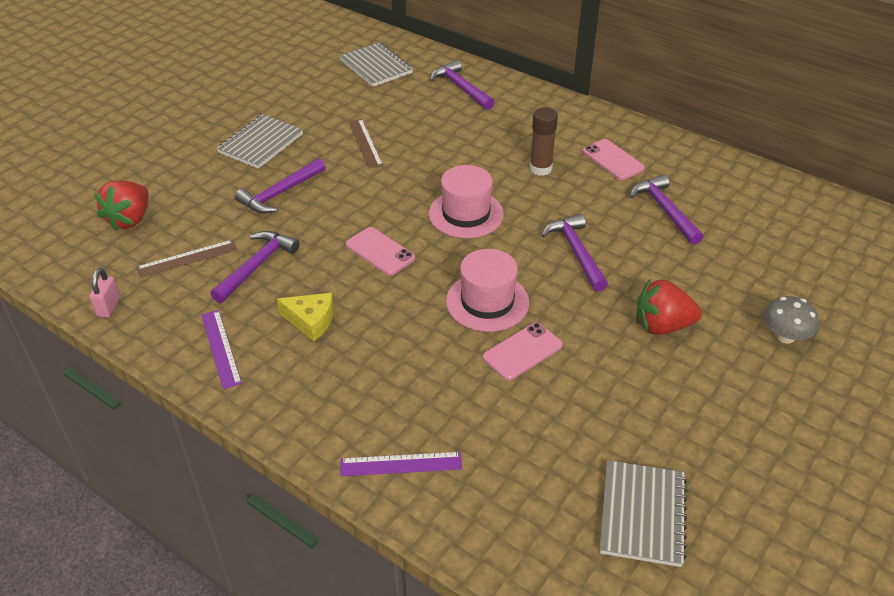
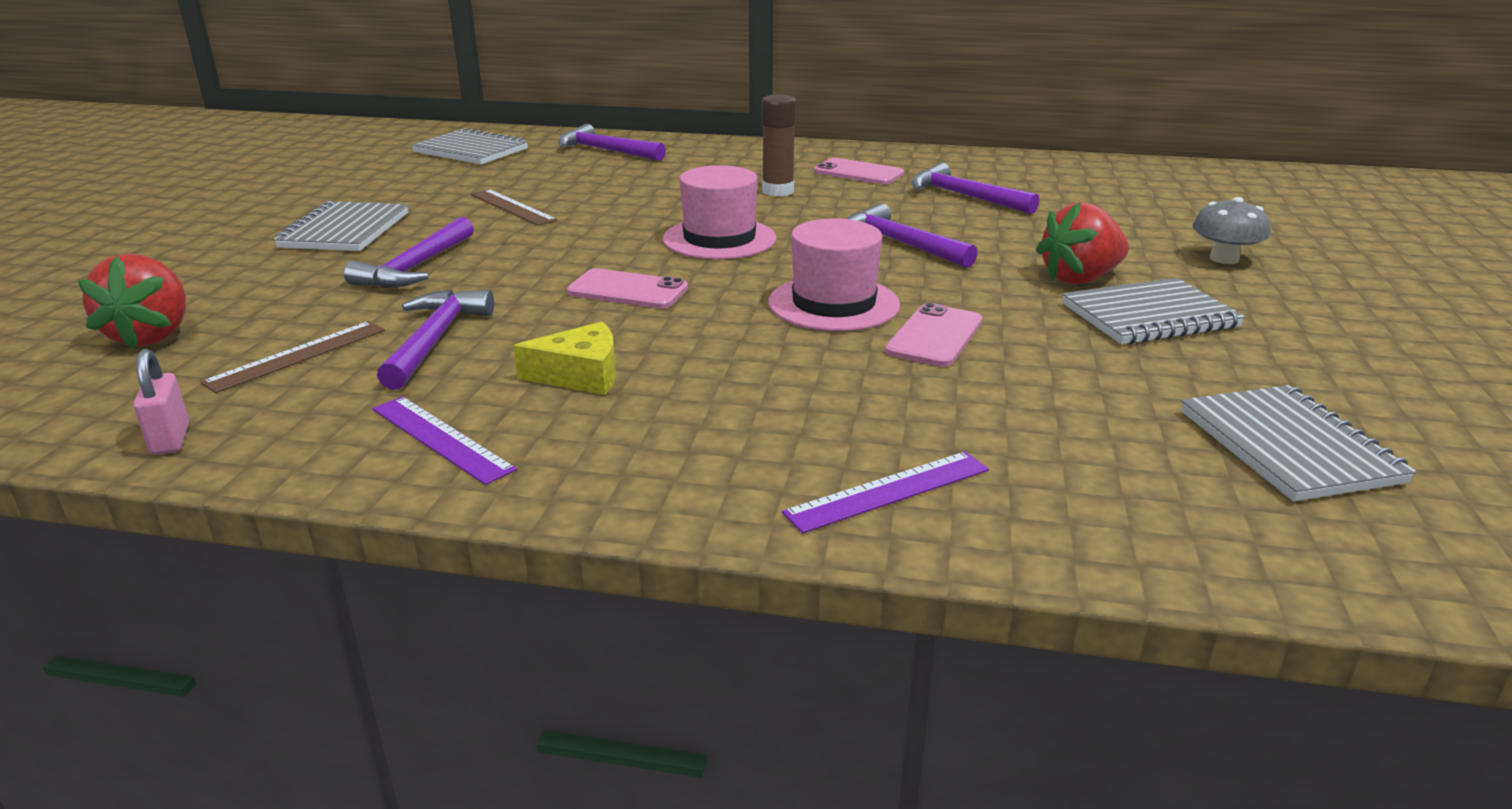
camera: 25 degrees left, 15 degrees down
(672, 377) = (1149, 316): none -> grey notebook

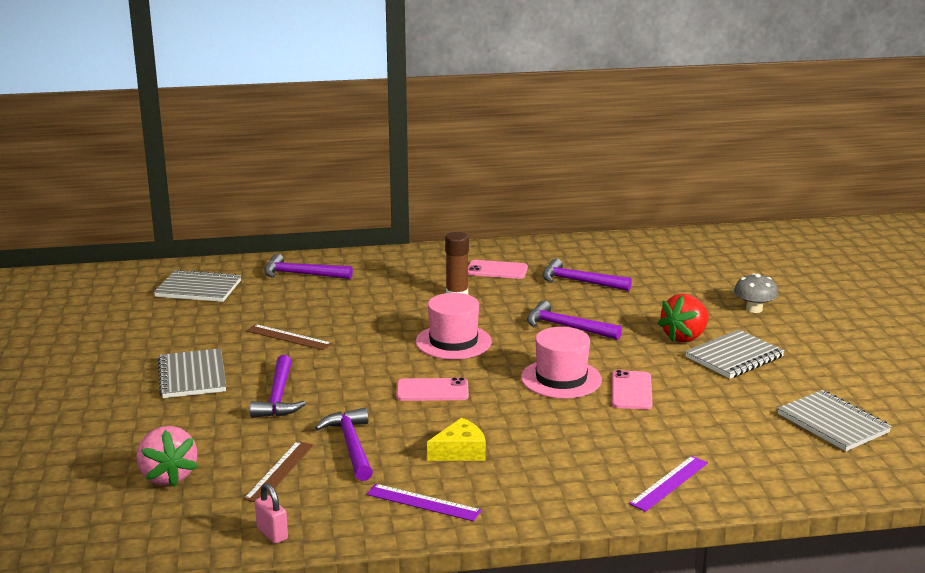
camera: 20 degrees left, 5 degrees down
(152, 336) = (168, 476): red strawberry -> pink strawberry

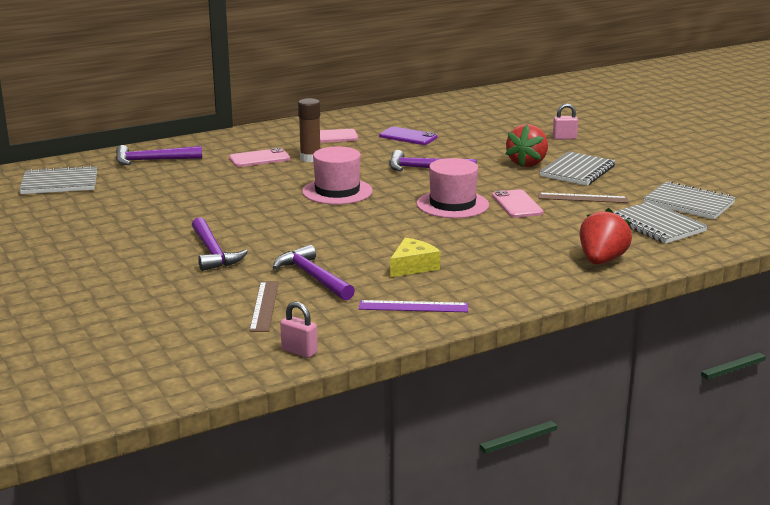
camera: 20 degrees left, 0 degrees up
(168, 476) = (160, 327): pink strawberry -> none
(192, 376) = (115, 249): grey notebook -> grey notebook (657, 225)
(288, 337) = (182, 208): brown ruler -> brown ruler (582, 198)
(432, 390) = (350, 228): pink phone -> pink phone (259, 158)
(579, 282) = (408, 137): purple hammer -> purple phone
(669, 483) = (601, 261): purple ruler -> red strawberry
(754, 309) = (564, 138): grey mushroom -> pink padlock

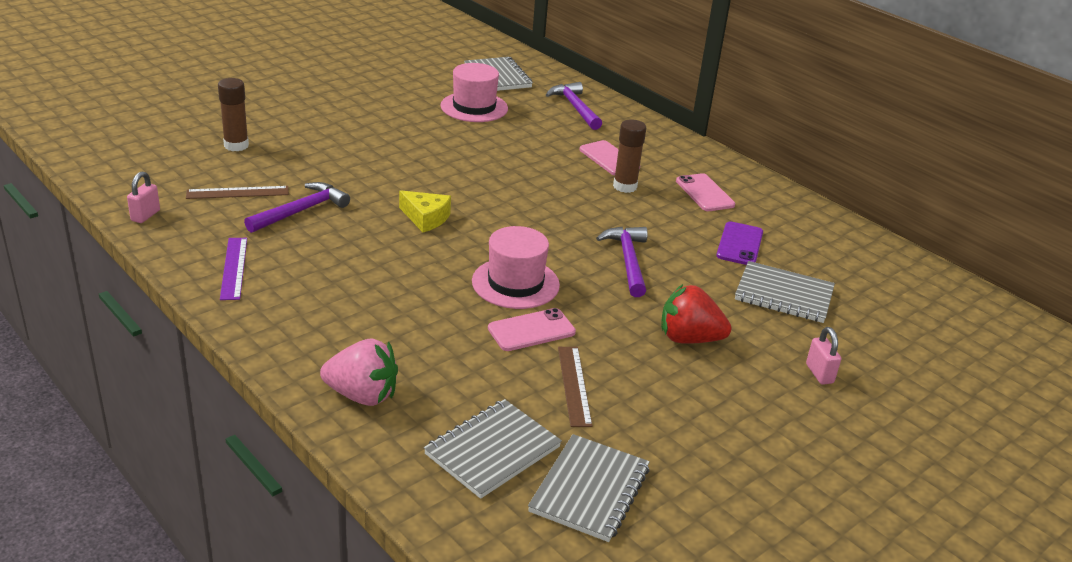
camera: 75 degrees right, 10 degrees up
(152, 307) = (236, 145): none -> brown glue stick
(213, 252) = (352, 159): purple hammer -> none
(337, 191) = (529, 209): pink hat -> pink hat (474, 107)
(413, 266) = (331, 264): yellow cheese -> yellow cheese (426, 218)
(577, 171) = (679, 383): grey notebook -> grey notebook (783, 295)
(601, 261) = (362, 395): red strawberry -> pink strawberry

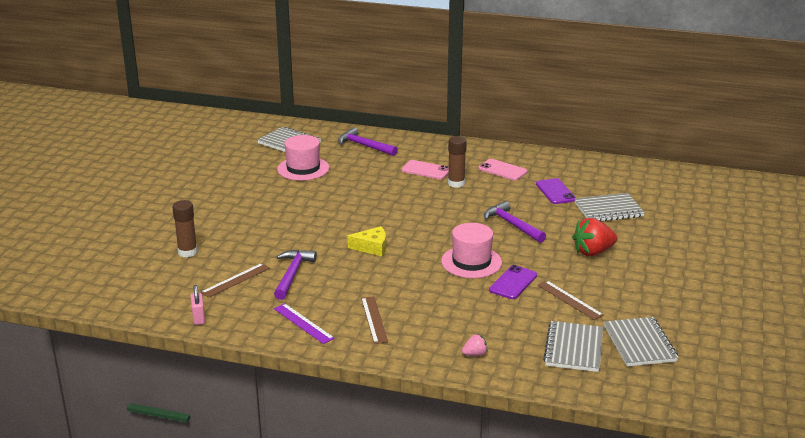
camera: 30 degrees left, 5 degrees down
(311, 299) = (374, 319): none -> brown ruler
(362, 395) = (475, 354): pink strawberry -> pink strawberry, size x0.50
(531, 330) = (513, 283): pink phone -> purple phone
(819, 374) = (670, 242): pink padlock -> none

